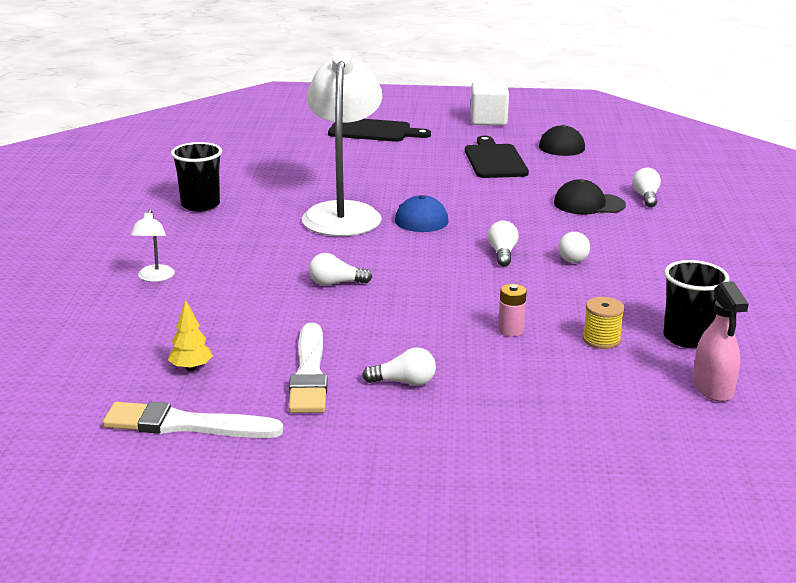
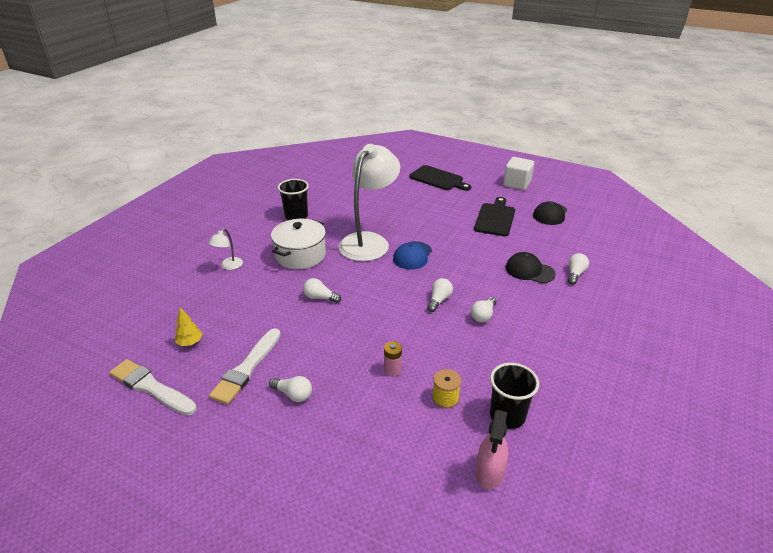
camera: 25 degrees right, 10 degrees up
(256, 245) = (300, 255): none -> white pot

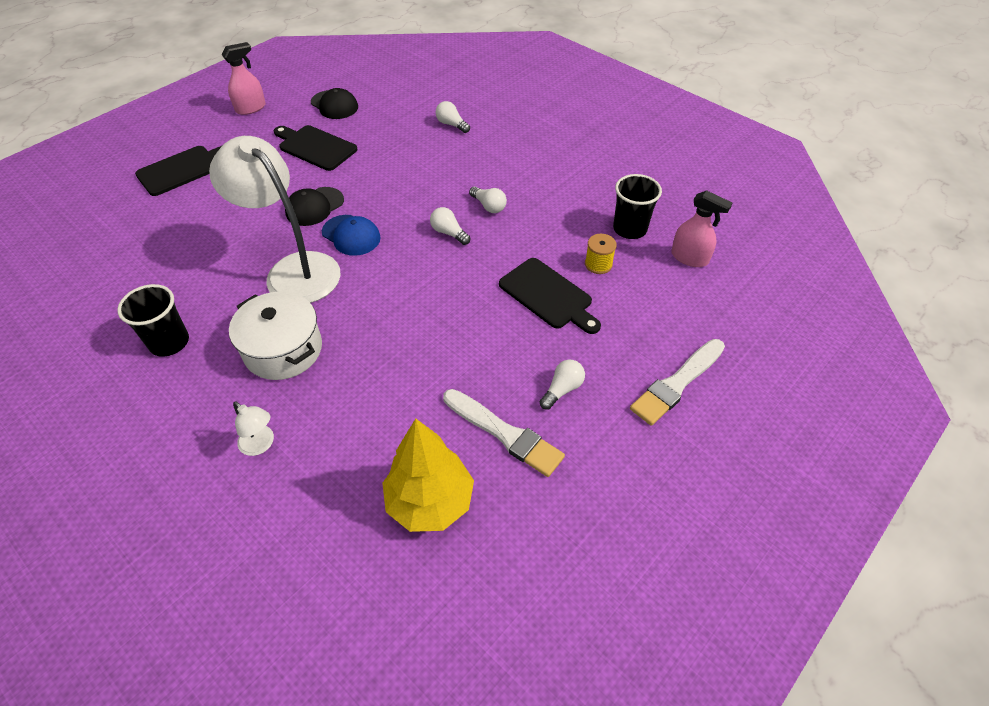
camera: 75 degrees left, 15 degrees up
(151, 387) = (508, 551): white brush -> white brush (677, 383)
(190, 342) = (430, 502): yellow tree -> yellow tree, size x2.21
(320, 298) = (394, 341): white light bulb -> none
(392, 370) = (548, 295): pink battery -> black cutting board
(517, 184) = (251, 108): white cube -> pink spray bottle
(529, 271) = (430, 152): black cap -> black cap (314, 207)

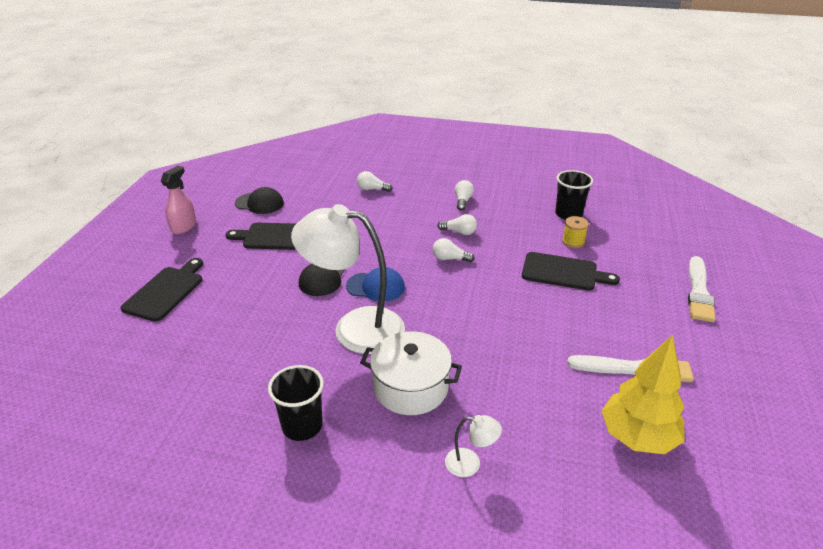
camera: 30 degrees left, 15 degrees down
(562, 389) = (638, 325): white light bulb -> white light bulb (463, 201)
(689, 258) = (623, 218): pink spray bottle -> none

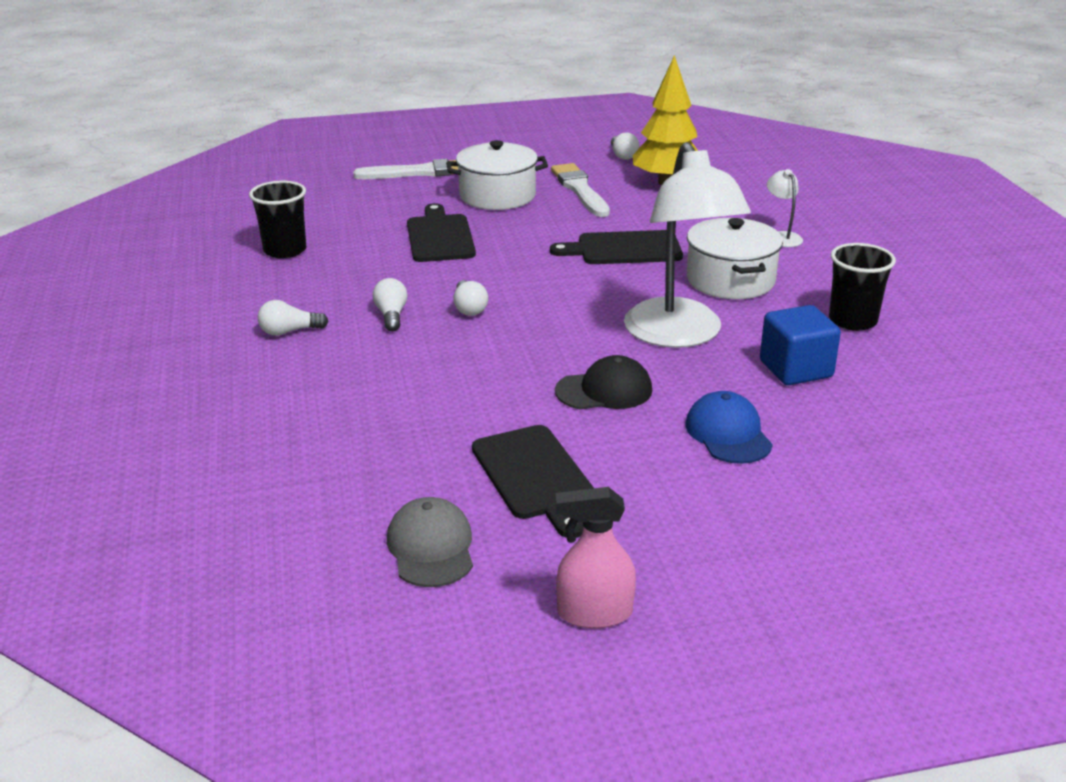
camera: 115 degrees left, 5 degrees down
(166, 291) = (783, 525): black cutting board -> black cutting board (624, 249)
(259, 203) = (431, 547): black cap -> grey cap
(273, 361) = (795, 369): none -> blue cube
(372, 189) = (292, 428): white light bulb -> white light bulb (623, 155)
(376, 287) = (583, 344): blue cap -> blue cap (728, 433)
(573, 241) = (361, 239): yellow spool -> none
(634, 318) = (497, 196): none -> white pot

